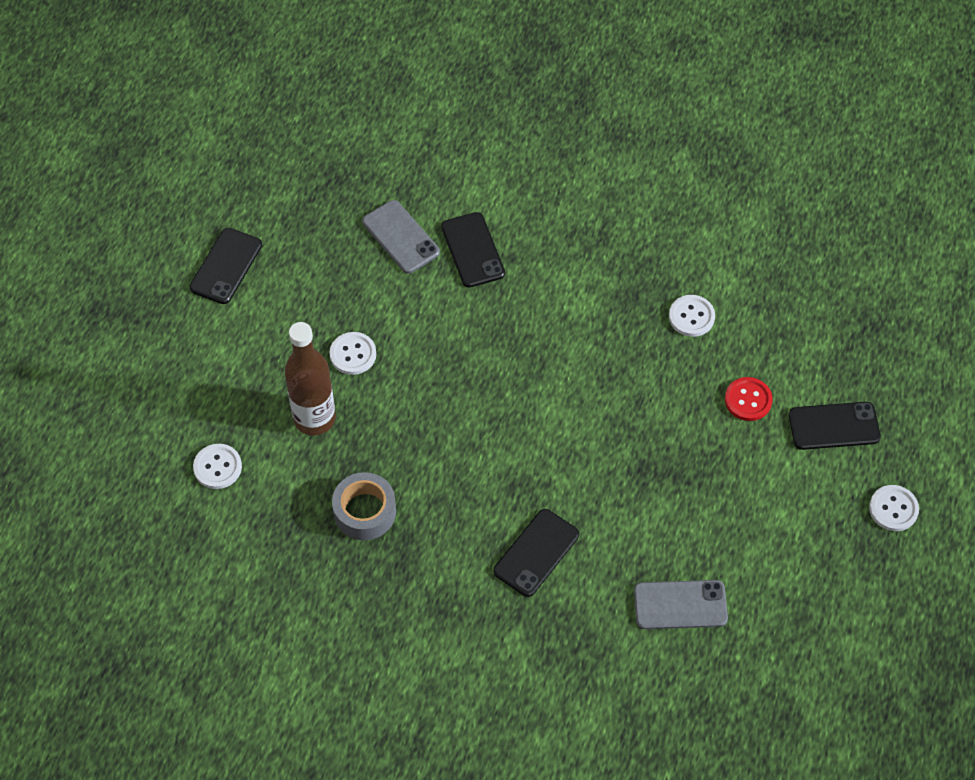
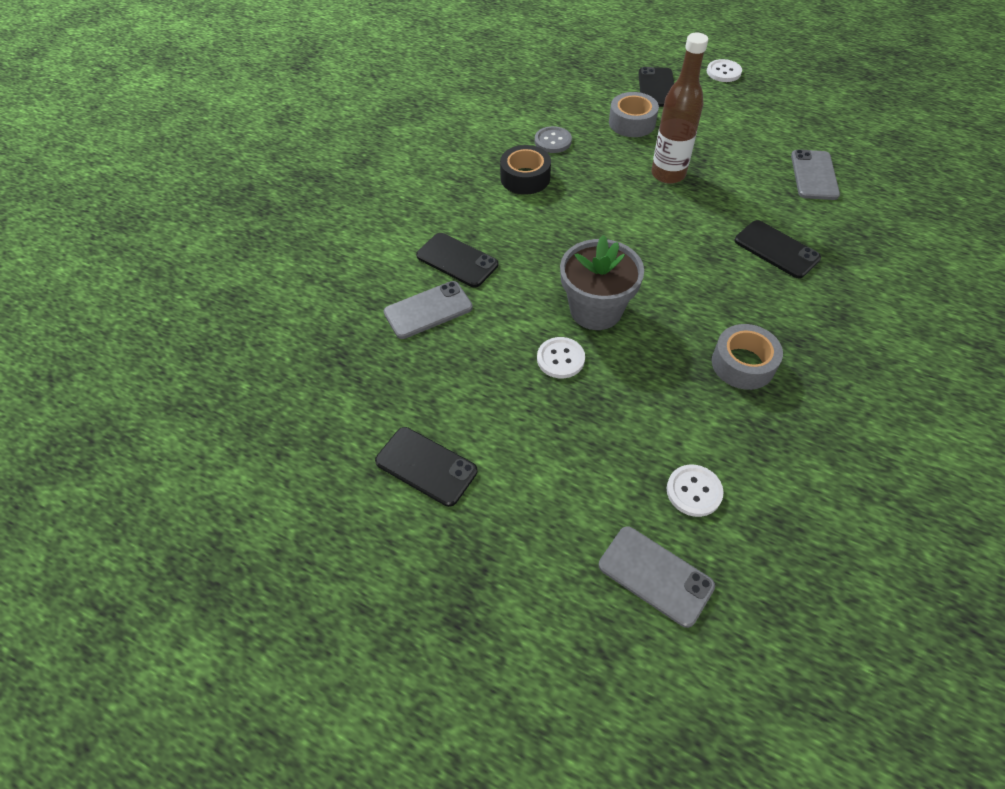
camera: 80 degrees left, 5 degrees down
(139, 439) = (655, 575): none -> grey phone
(314, 418) = (635, 397): brown bottle -> brown bottle (668, 174)
(420, 380) = (596, 310): none -> grey flower pot
(472, 250) = (457, 260): black phone -> black phone turned 45 degrees clockwise
(616, 296) = (525, 178): none -> black tape
(691, 317) = (553, 141): white button -> grey button
(748, 400) = (632, 123): red button -> grey tape

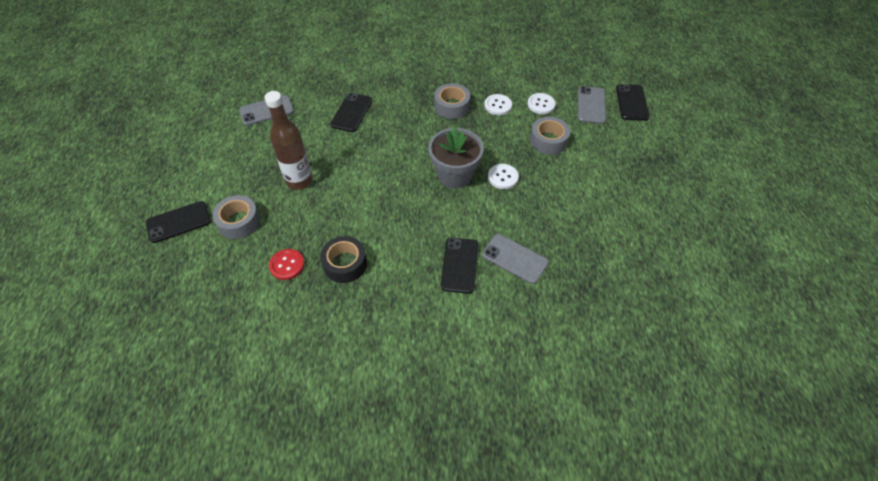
camera: 120 degrees left, 0 degrees up
(426, 466) = (615, 204): black phone -> black phone (632, 102)
(553, 141) = (287, 265): grey button -> red button
(601, 453) = (548, 140): none -> grey tape
(723, 72) = (140, 186): white button -> white button (498, 105)

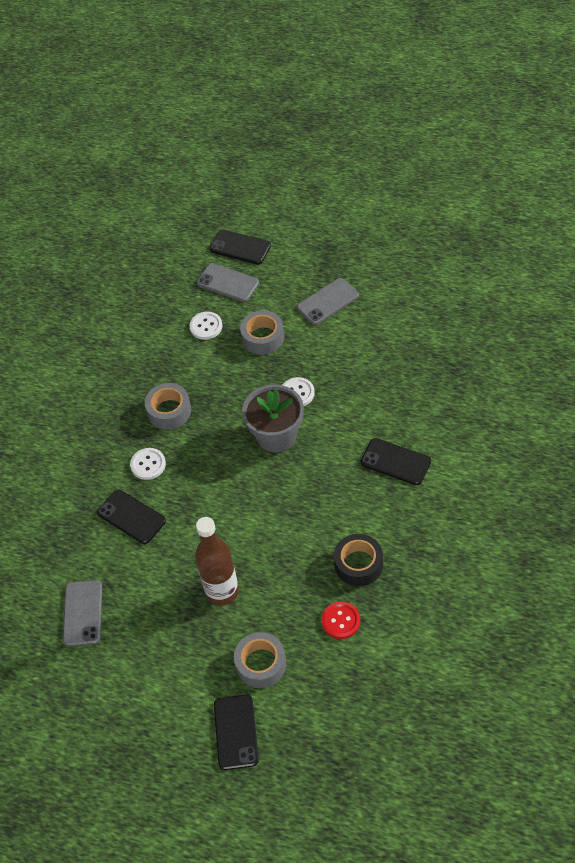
camera: 65 degrees left, 0 degrees up
(498, 105) = (189, 366): white button -> white button (148, 464)
(514, 259) = (404, 414): grey phone -> grey phone (327, 302)

